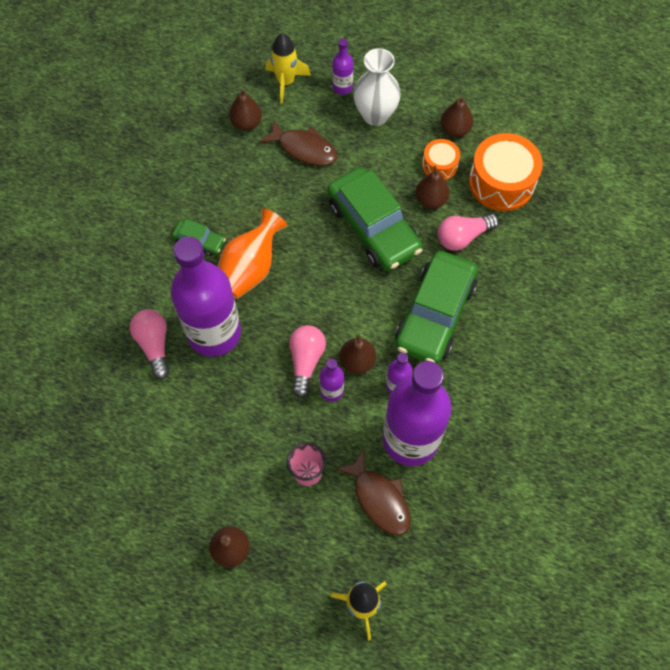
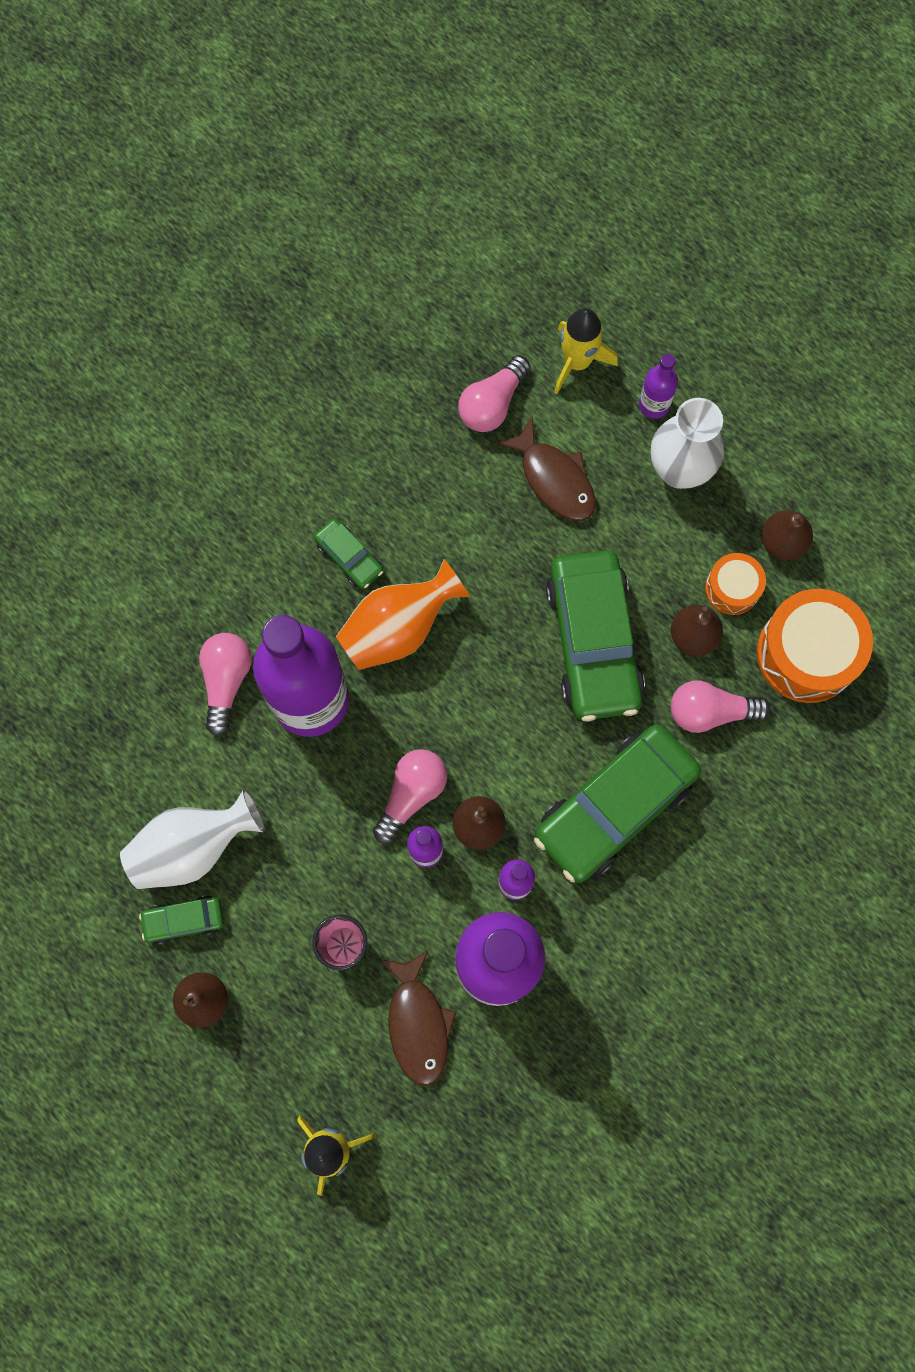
camera: 25 degrees right, 10 degrees up
(179, 455) = (193, 847): none -> white vase
(194, 504) = (184, 920): none -> green car
(246, 123) = (492, 404): brown pear -> pink light bulb

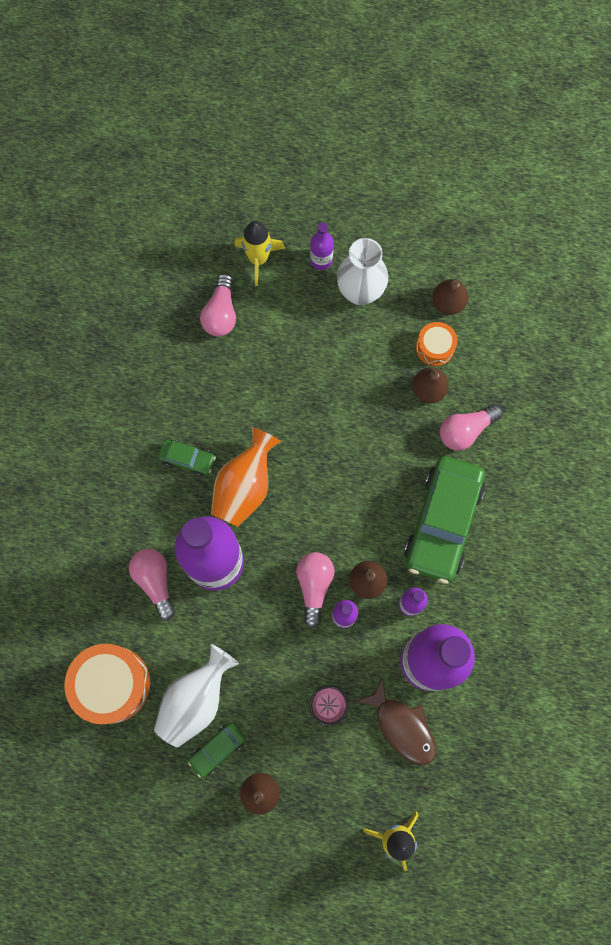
camera: 30 degrees left, 0 degrees up
(554, 479) = (287, 339): brown fish -> none
(593, 641) = (370, 427): green car -> none
(807, 653) = (502, 362): orange drum -> orange drum (112, 684)

